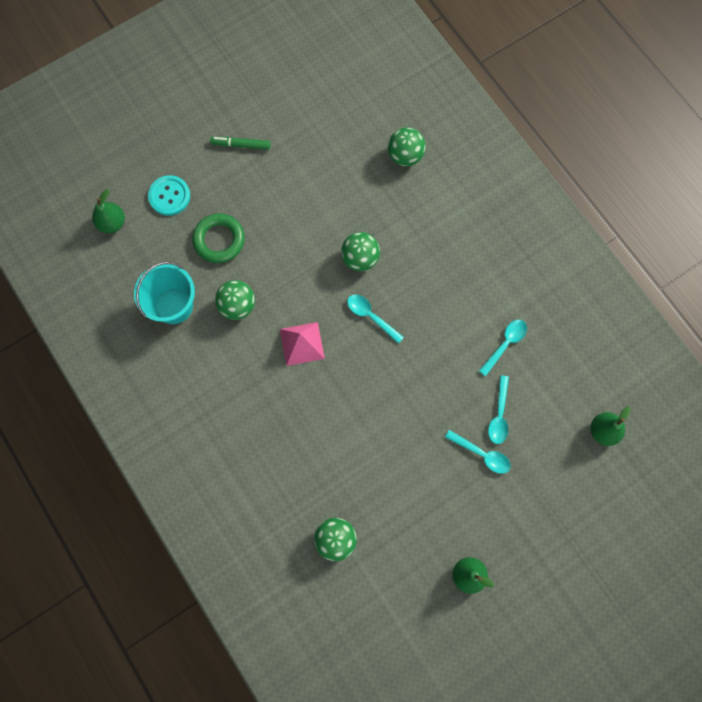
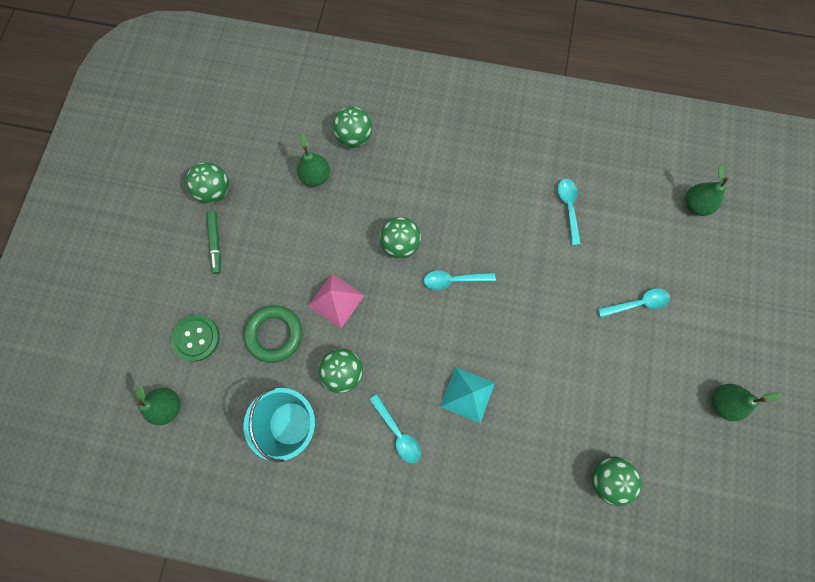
camera: 45 degrees left, 0 degrees up
(169, 196) = (196, 338): turquoise button -> green button
(241, 145) = (215, 243): green marker -> green marker turned 60 degrees counterclockwise
(274, 109) = (214, 191): none -> green ball
(301, 397) = (467, 394): none -> turquoise pyramid
(302, 343) = (424, 352): pink pyramid -> pink pyramid (336, 300)
(351, 159) = (315, 176): none -> green pear
(499, 415) = (618, 263): turquoise spoon -> turquoise spoon (397, 433)

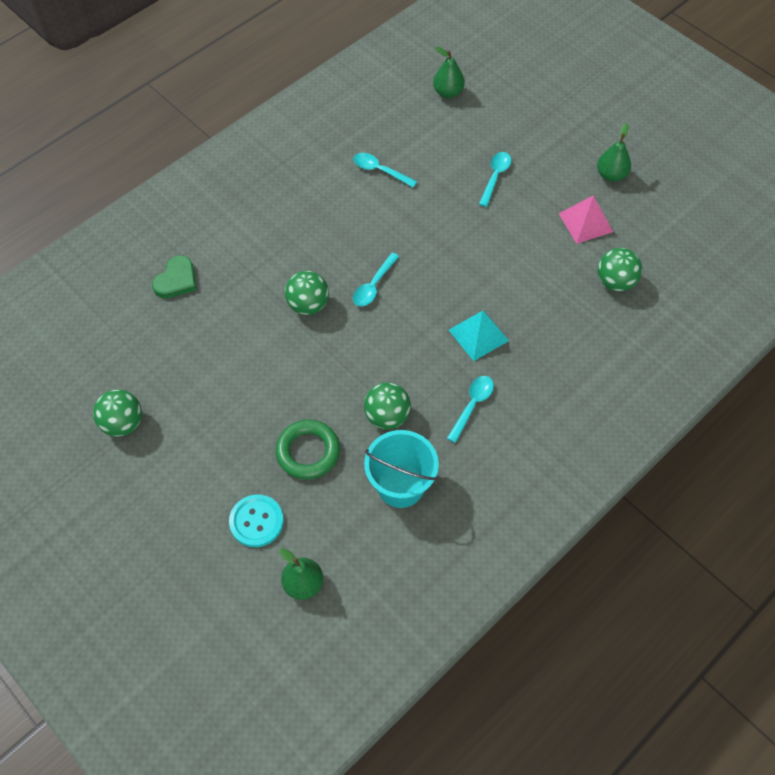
camera: 55 degrees left, 15 degrees down
(196, 338) = (256, 521): green button -> turquoise button
(215, 243) = (176, 452): green marker -> none
(315, 176) = (186, 332): green pear -> none
(336, 300) = (317, 384): pink pyramid -> pink pyramid (585, 222)
(354, 137) = (176, 280): green ball -> green heart
(397, 433) = (472, 405): turquoise spoon -> turquoise spoon turned 60 degrees counterclockwise

